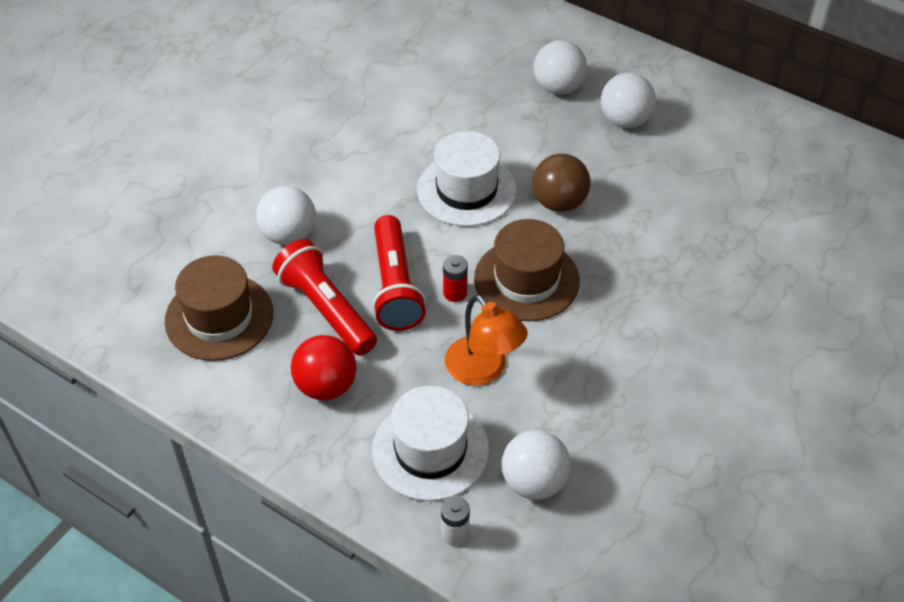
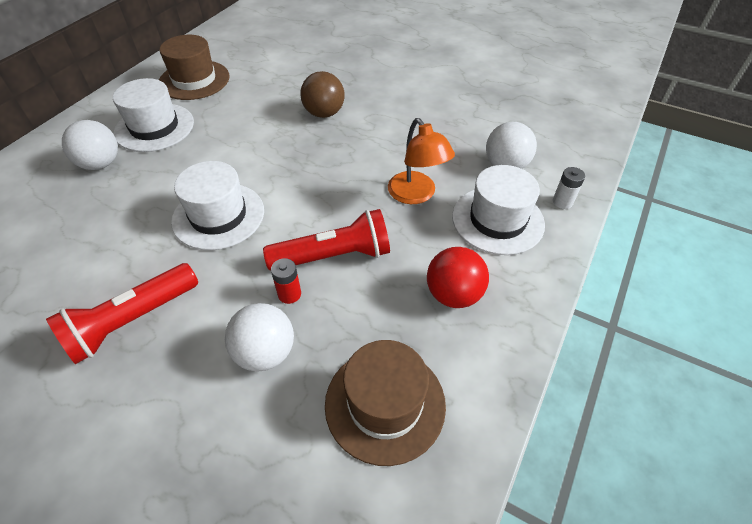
camera: 95 degrees left, 0 degrees up
(326, 309) = (365, 305): red flashlight -> red flashlight (132, 321)
(455, 293) = (339, 216): red battery -> red battery (289, 294)
(483, 370) = (416, 195): orange lamp -> orange lamp turned 105 degrees clockwise
(526, 280) = (323, 175): brown hat -> brown hat (194, 80)
(559, 202) = (241, 160): brown ball -> brown ball (324, 113)
(625, 120) = (154, 127): white ball -> white hat

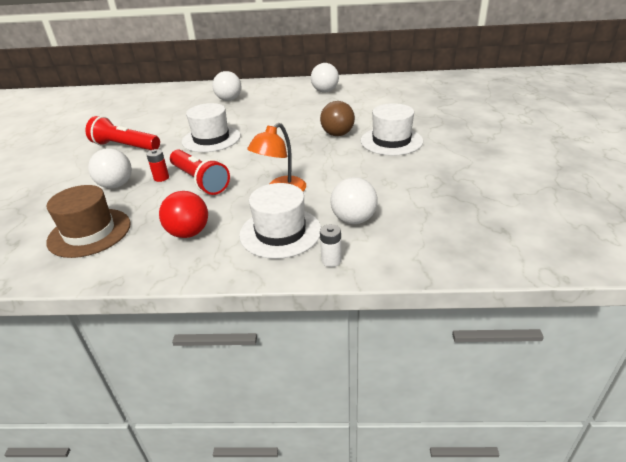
camera: 65 degrees right, 15 degrees down
(154, 127) = (270, 99): white hat -> white hat (391, 141)
(194, 80) = (325, 91): brown hat -> white ball

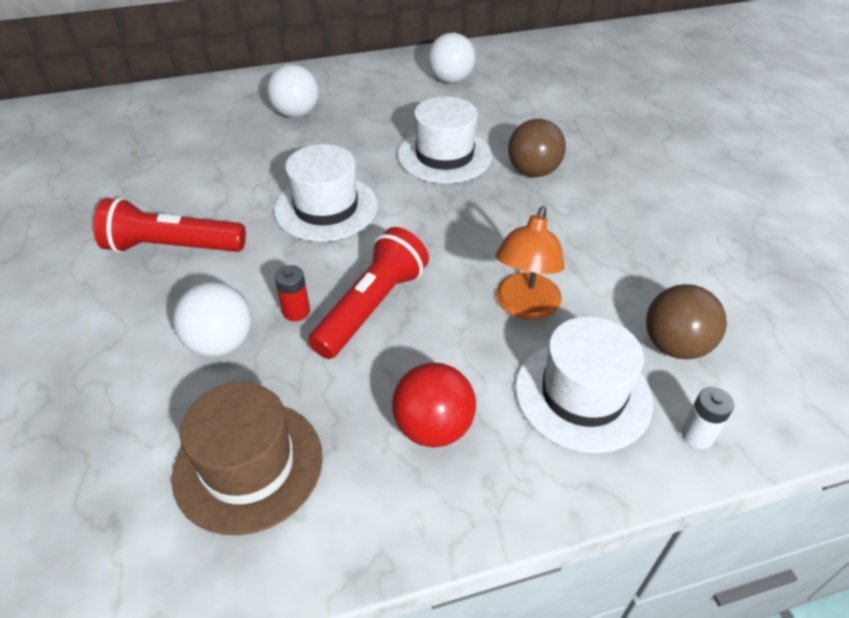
camera: 20 degrees left, 10 degrees up
(200, 181) = (372, 307): red flashlight -> red flashlight turned 90 degrees counterclockwise
(353, 219) = (675, 346): white ball -> brown ball
(391, 141) = (624, 176): white hat -> white hat (444, 155)

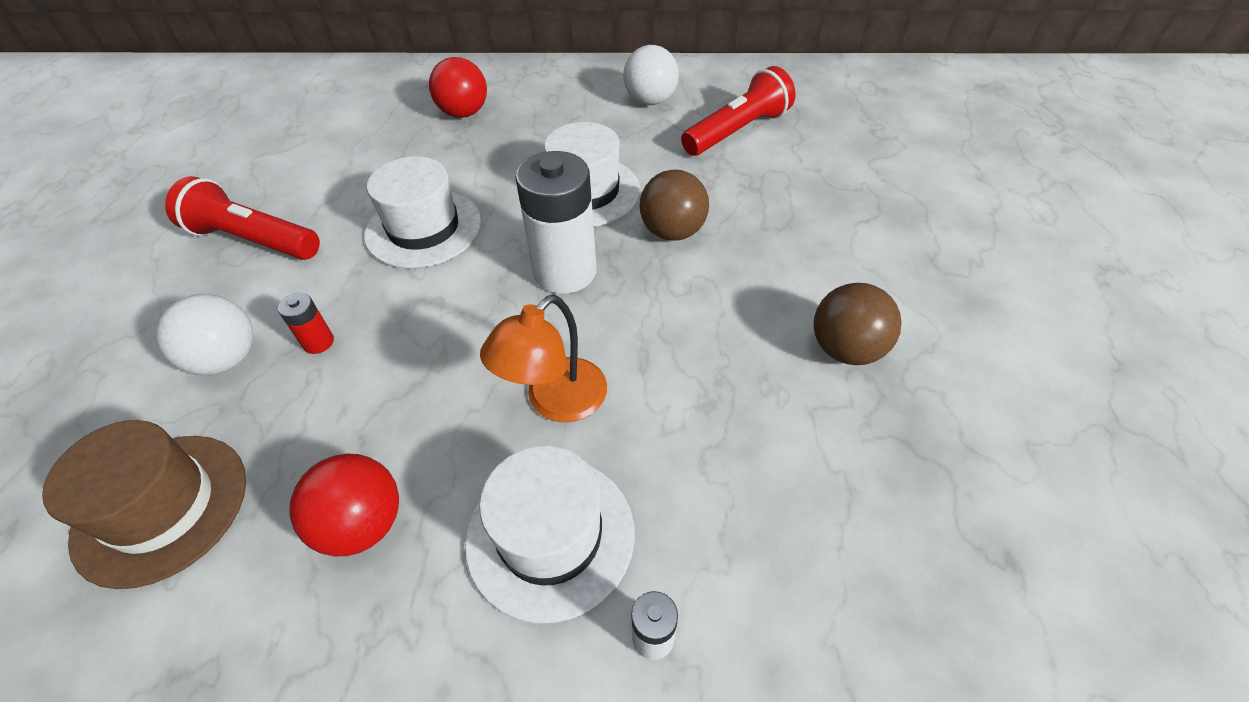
camera: 20 degrees right, 5 degrees up
(296, 114) = (464, 113): white ball -> red ball
(372, 307) = (394, 357): red flashlight -> red flashlight (737, 131)
(468, 216) = (565, 271): none -> white battery
(675, 346) = (701, 504): brown ball -> brown ball (846, 349)

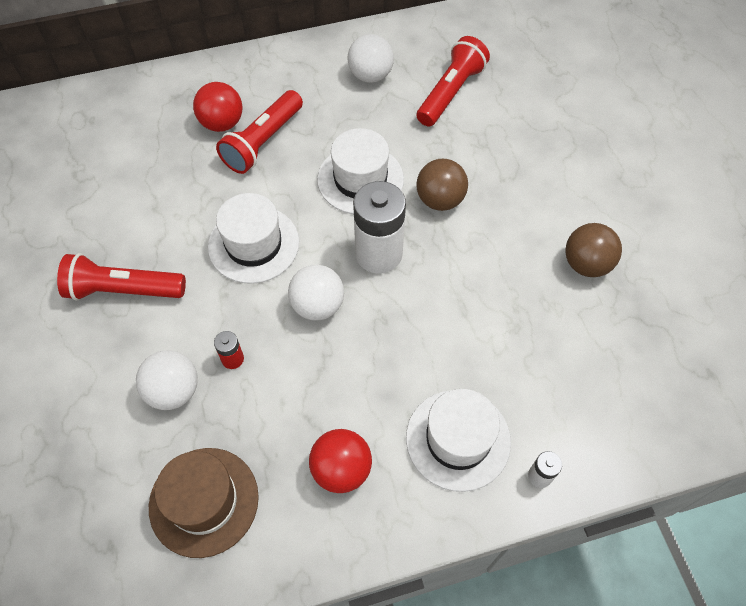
camera: 20 degrees left, 10 degrees up
(457, 309) = (317, 305): none -> white ball
(496, 137) = (263, 142): none -> red flashlight
(555, 402) = (420, 354): orange lamp -> none

